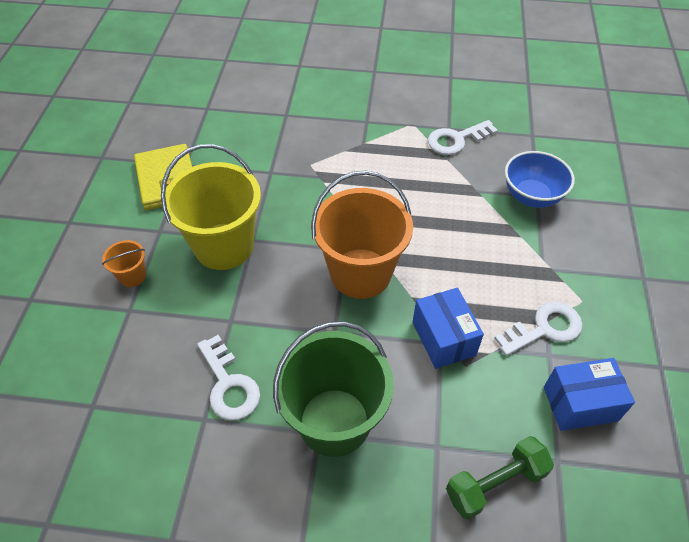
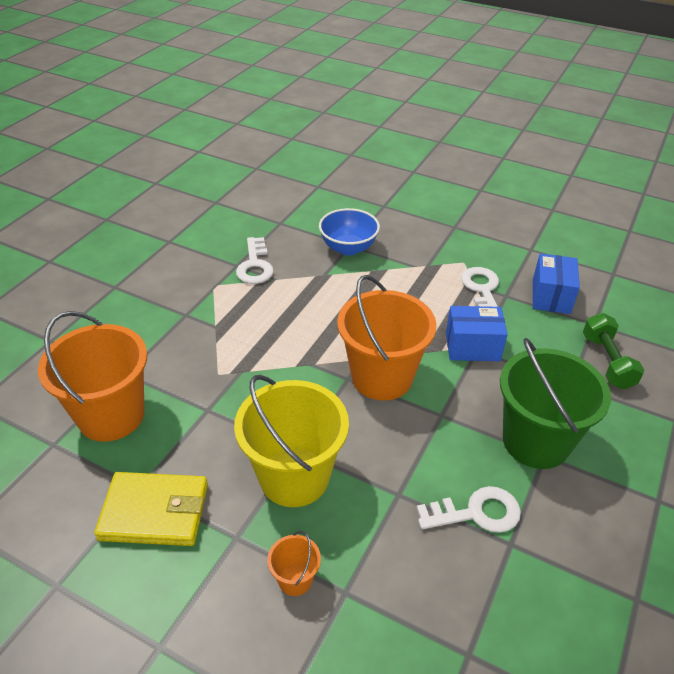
camera: 70 degrees left, 10 degrees down
(242, 124) = (111, 415): none -> orange bucket

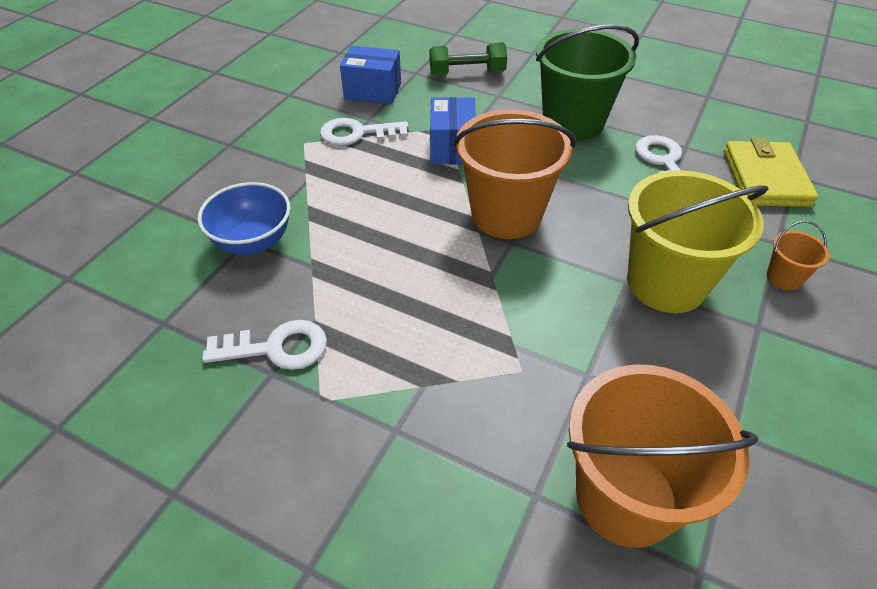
camera: 90 degrees left, 5 degrees up
(155, 512) = (761, 409): yellow wallet -> yellow wallet (765, 178)

